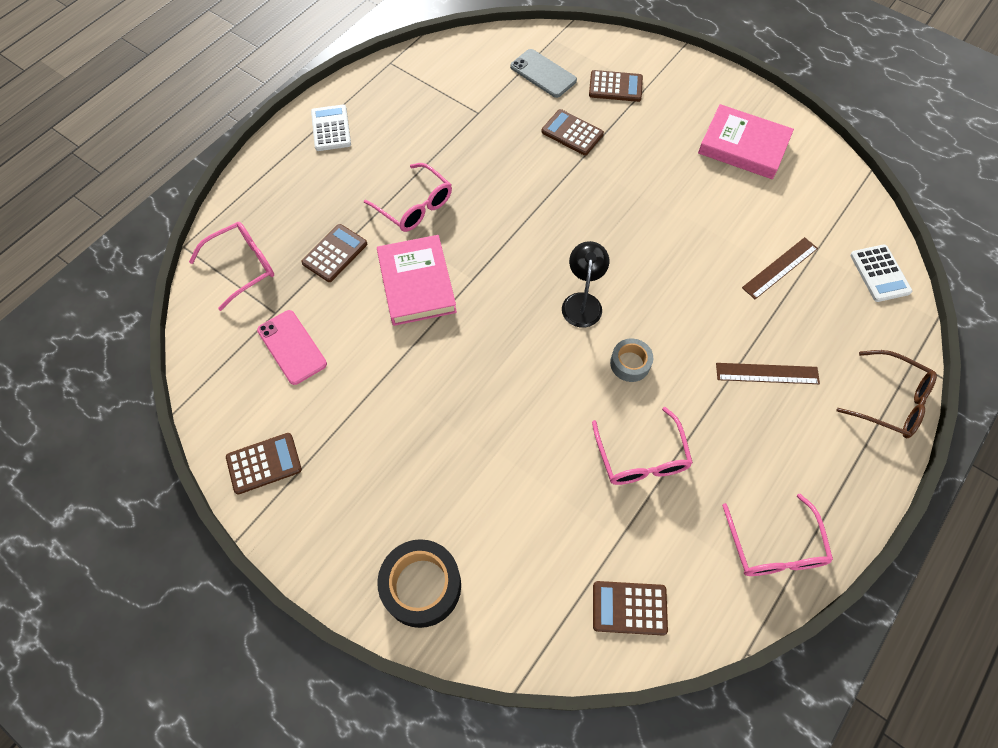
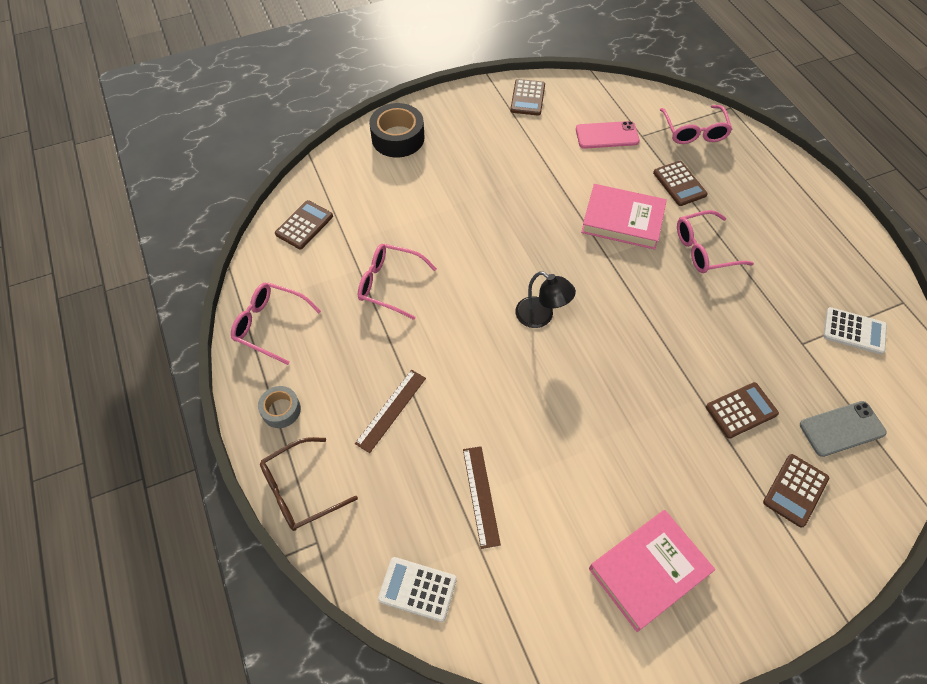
camera: 120 degrees right, 5 degrees down
(331, 128) = (824, 227): white calculator -> white calculator (854, 331)
(630, 363) = (465, 319): grey tape -> grey tape (281, 410)

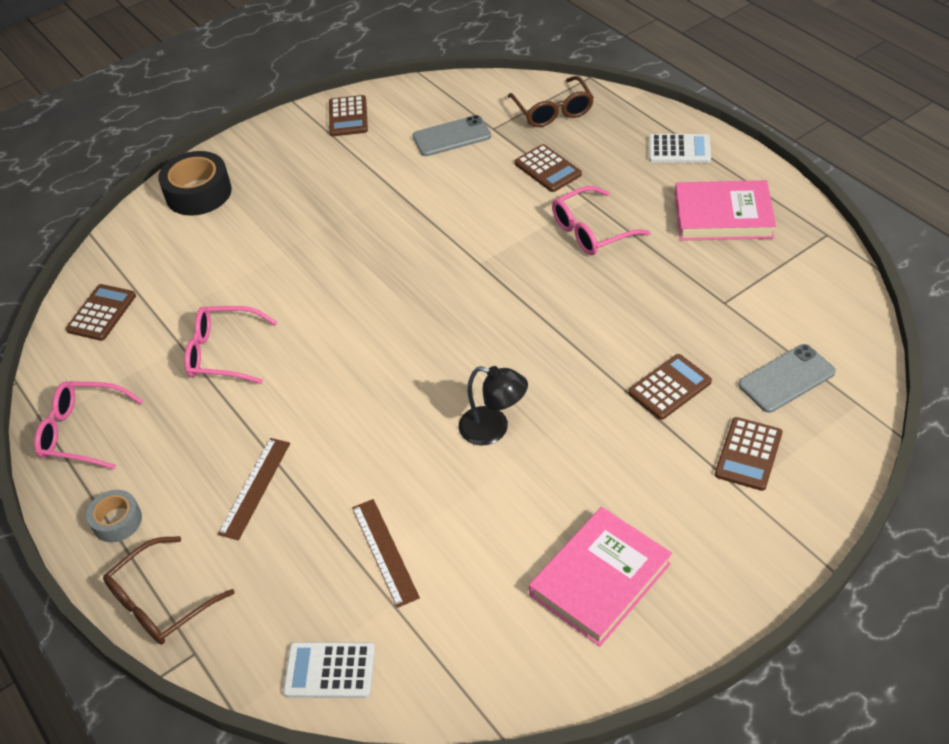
camera: 10 degrees left, 10 degrees down
(541, 317) = (415, 345): black lamp -> black lamp (493, 429)
(607, 135) = (451, 136): pink phone -> grey phone
(622, 220) = (489, 222): pink book -> pink book (723, 216)
(694, 131) = (553, 111): pink glasses -> brown glasses
(854, 331) = (778, 276): white calculator -> white calculator (679, 149)

